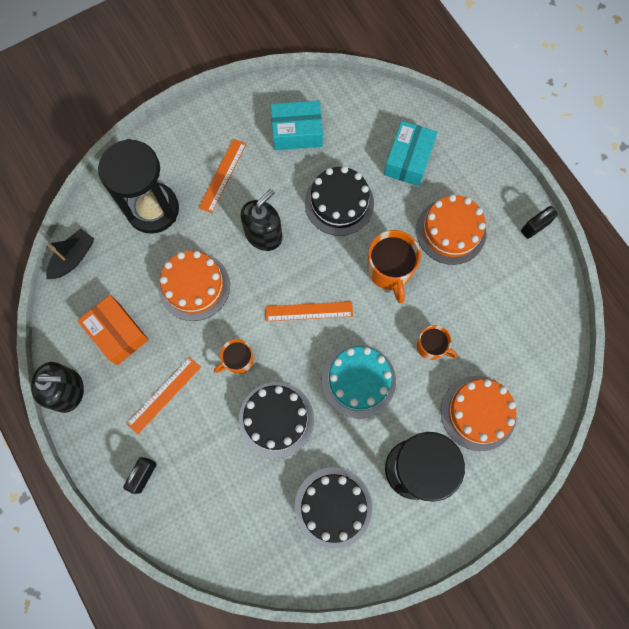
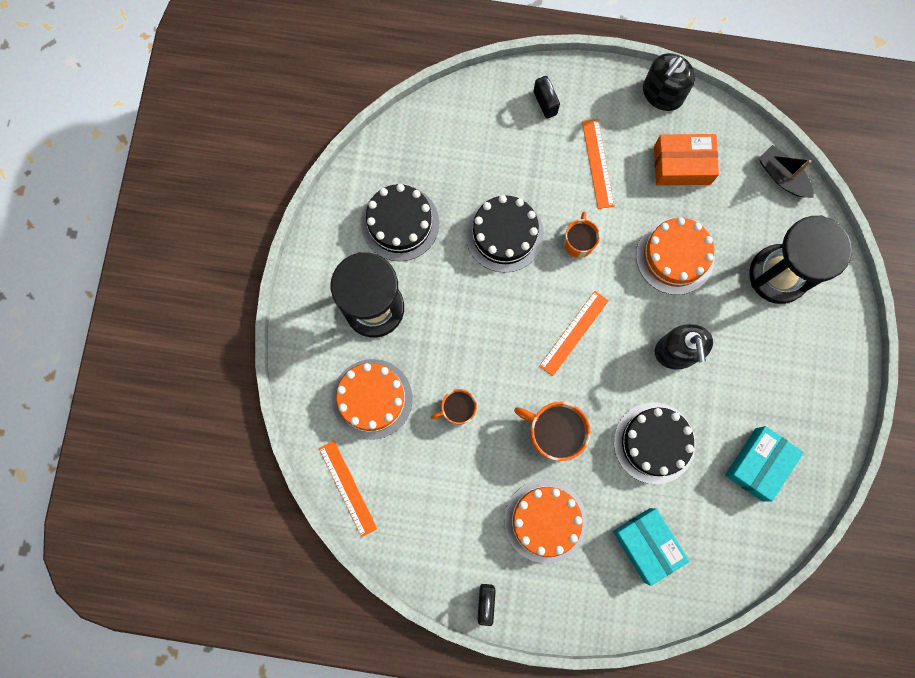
camera: 130 degrees right, 5 degrees up
(73, 258) = (782, 177): black boat -> black boat turned 150 degrees clockwise
(222, 175) = (765, 361): orange ruler -> orange ruler (347, 488)
(358, 380) = (480, 325): turquoise cake -> none

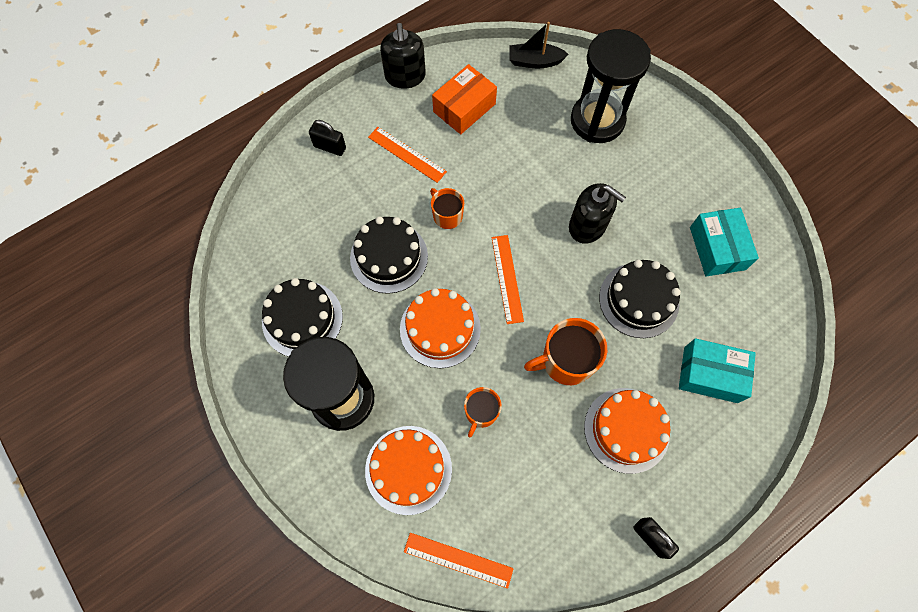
camera: 45 degrees left, 10 degrees down
(675, 256) = (520, 167): orange cake -> orange cake (440, 329)

